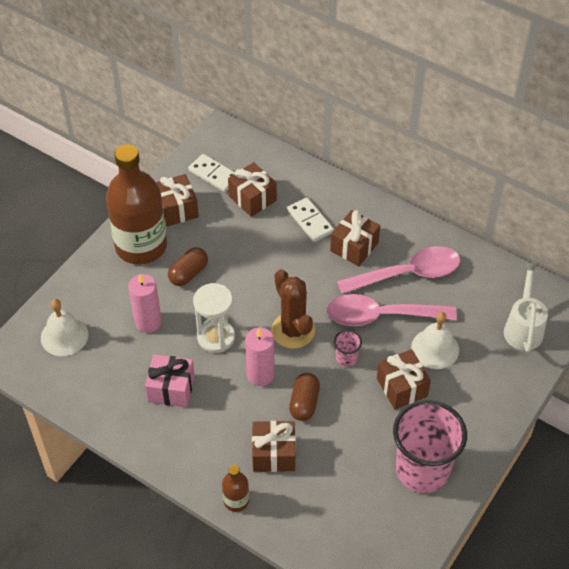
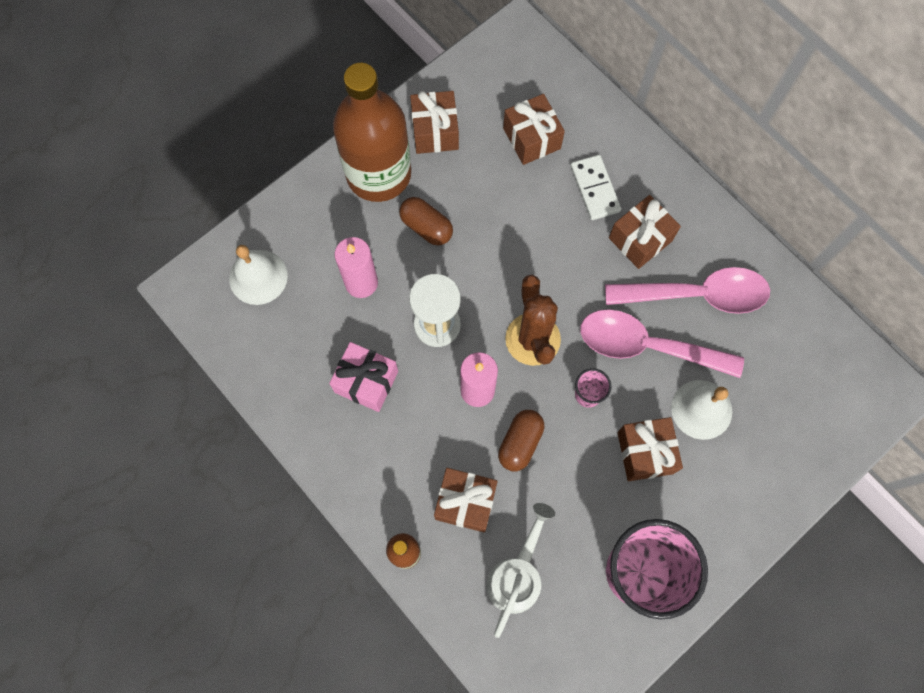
camera: 15 degrees right, 20 degrees up
(188, 273) = (426, 227): brown capsule -> brown capsule turned 75 degrees clockwise
(214, 174) = (492, 92): white domino -> none
(523, 327) = (822, 408): white watering can -> white watering can (517, 576)

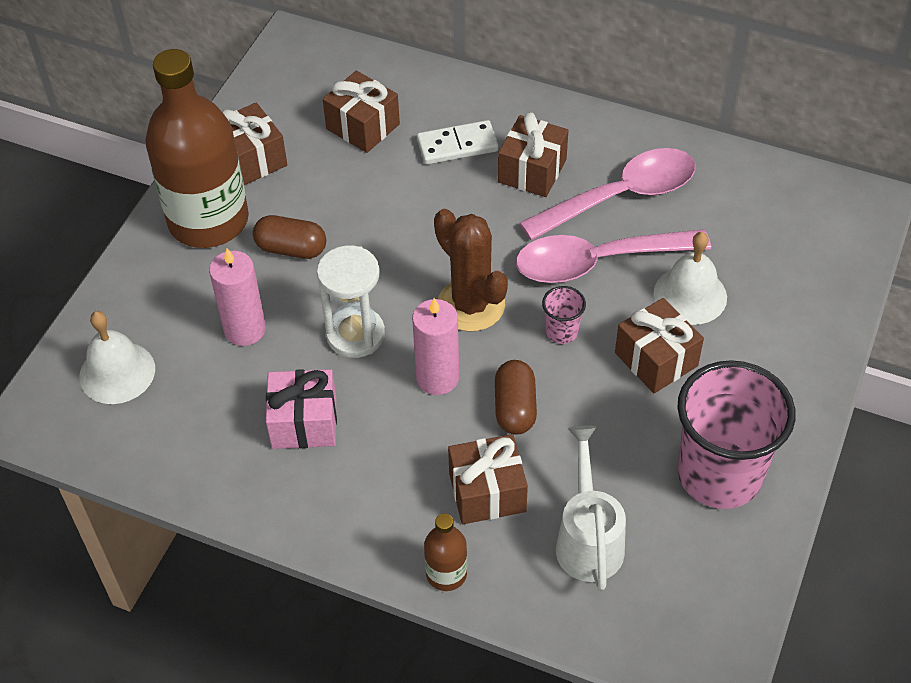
camera: 25 degrees left, 20 degrees down
(595, 189) = (457, 145): white domino -> white domino turned 60 degrees counterclockwise

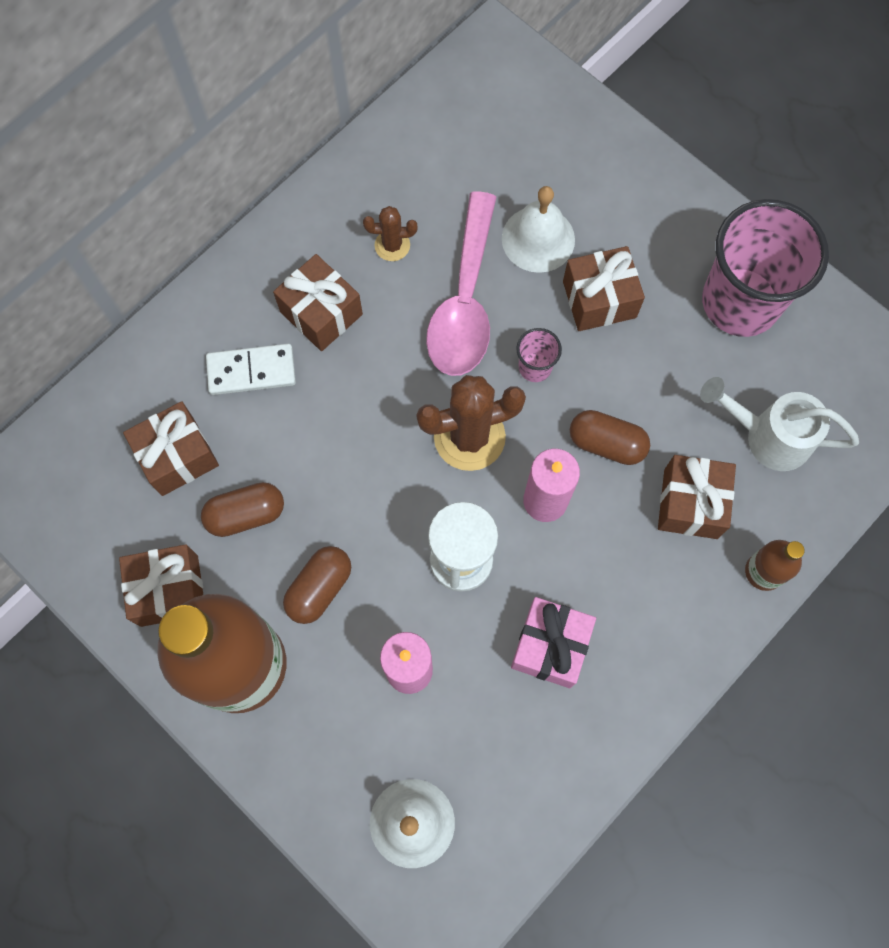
camera: 70 degrees left, 20 degrees up
(333, 183) = (246, 514): none -> brown capsule
(457, 145) = (251, 371): white domino -> white domino turned 75 degrees clockwise
(621, 196) = (392, 245): pink spoon -> brown cactus

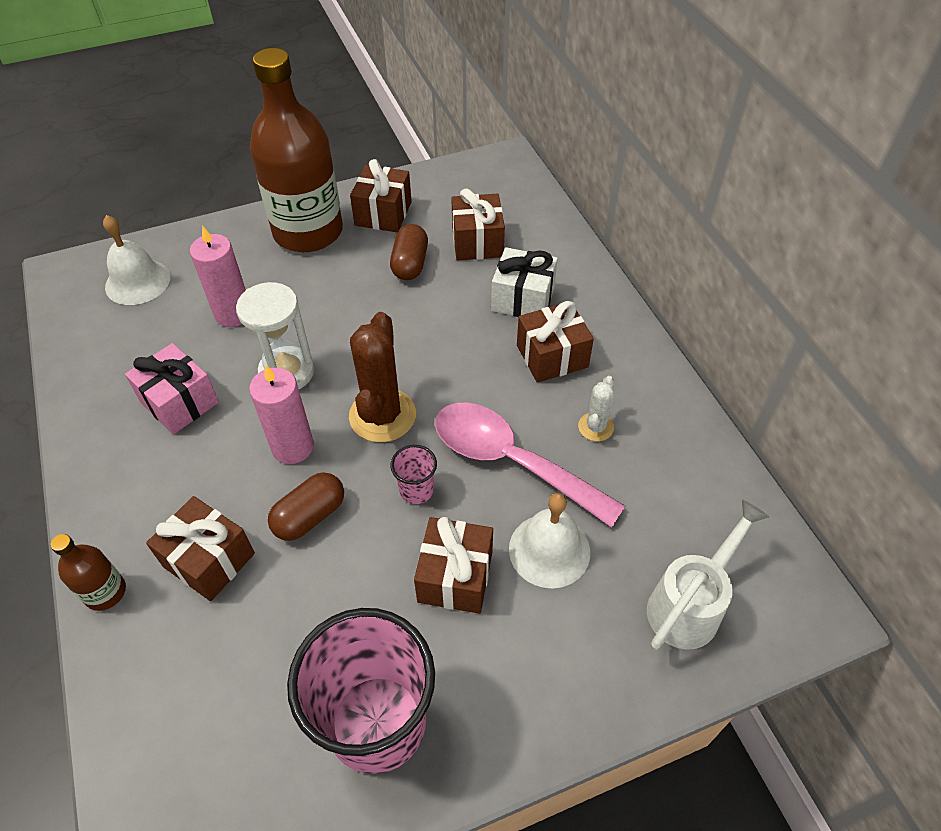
camera: 115 degrees right, 20 degrees down
(251, 371) = (523, 299): white domino -> white gift
(319, 588) = (328, 285): brown capsule -> none
(392, 245) = (595, 427): brown cactus -> white cactus
(768, 436) = (219, 668): white watering can -> white watering can (690, 604)

